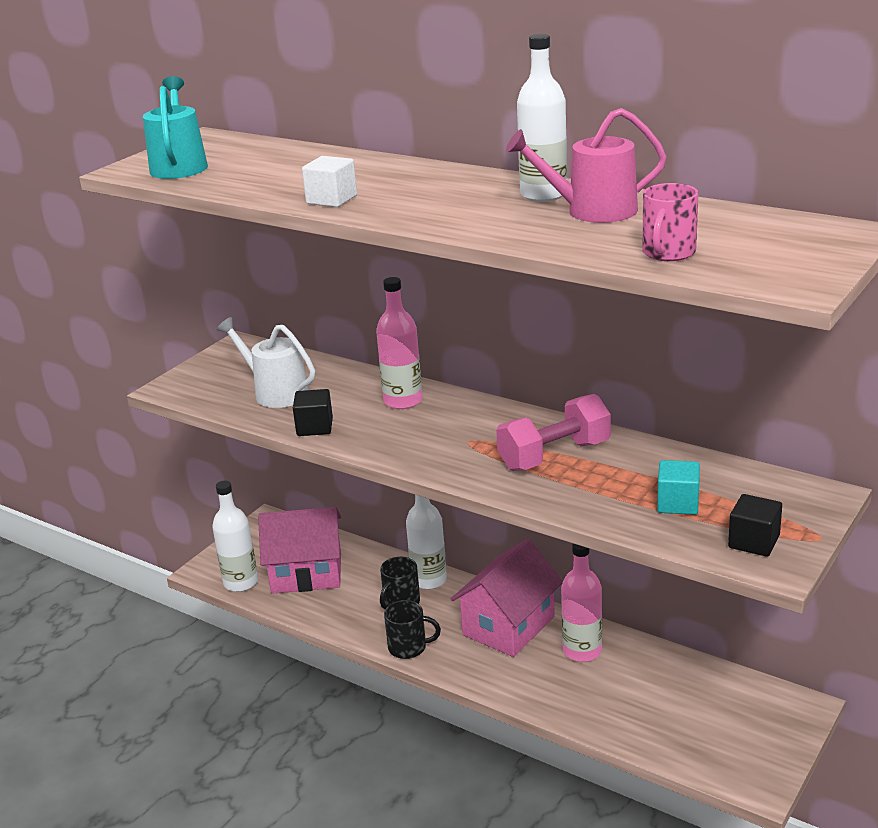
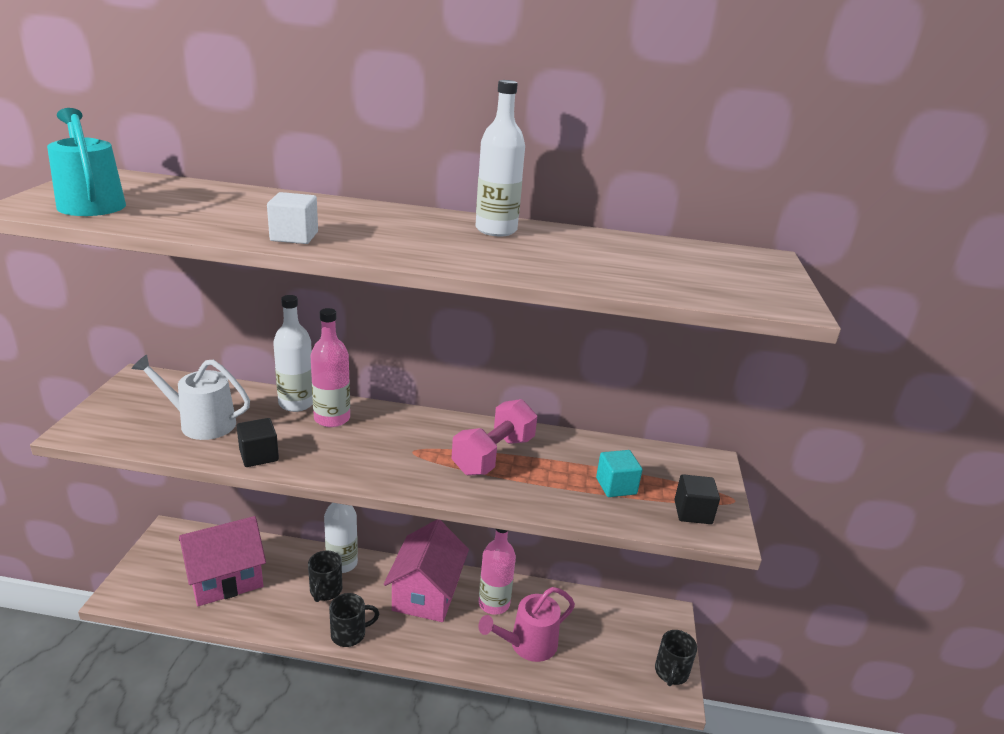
camera: 30 degrees left, 0 degrees up
(241, 582) = (162, 601): white bottle -> white bottle (296, 403)
(592, 211) = (553, 244): pink watering can -> pink watering can (528, 644)
(668, 253) = (657, 280): pink mug -> none
(767, 764) = (671, 672): none -> black mug

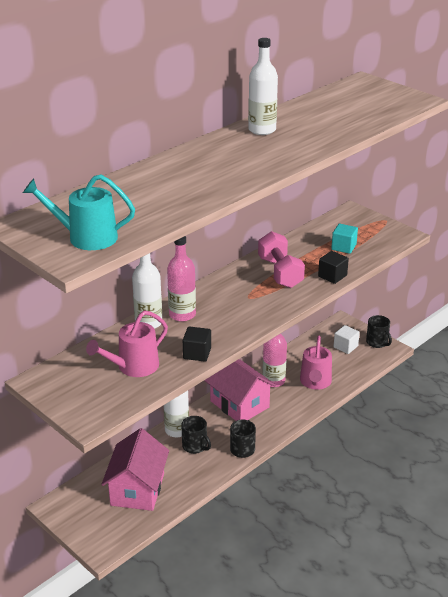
camera: 50 degrees left, 5 degrees up
(201, 423) = (133, 367): white watering can -> pink watering can
(294, 236) = (219, 186): white cube -> white cube (345, 347)
(693, 512) = (383, 235): black cube -> black cube (332, 276)

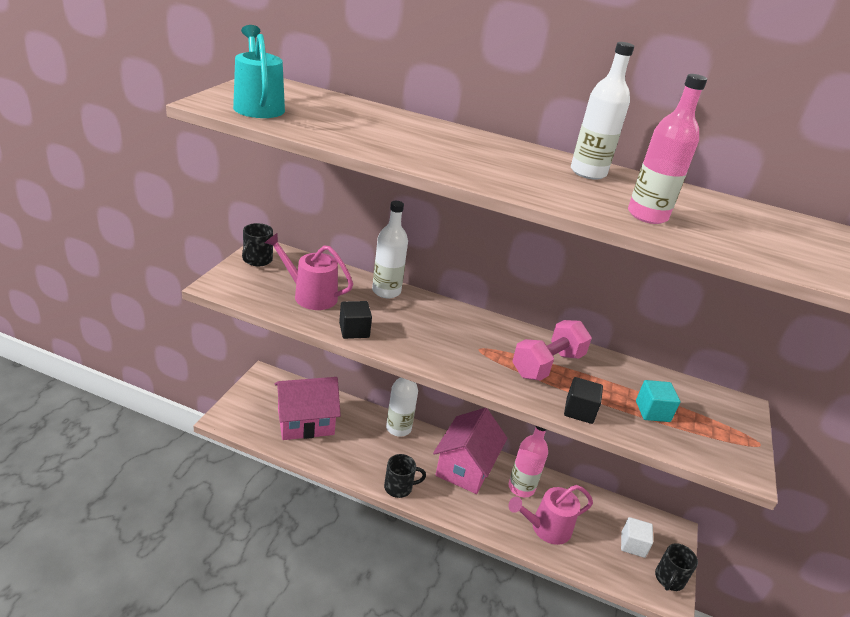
camera: 60 degrees right, 0 degrees up
(182, 314) = (414, 309): pink bottle -> pink bottle (647, 215)
(195, 446) = (383, 448): black mug -> black mug (257, 260)

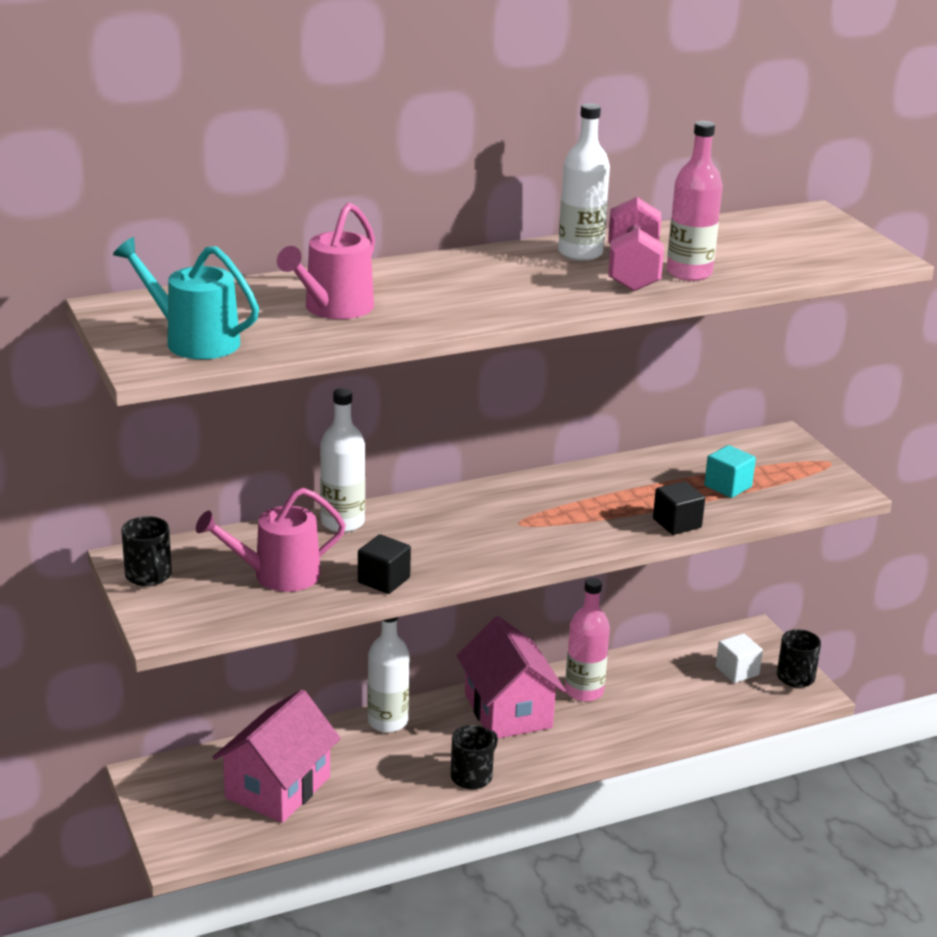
camera: 40 degrees left, 5 degrees down
(546, 528) = (651, 711): pink watering can -> pink watering can (333, 308)
(547, 365) = (595, 500): pink dumbbell -> pink dumbbell (632, 270)

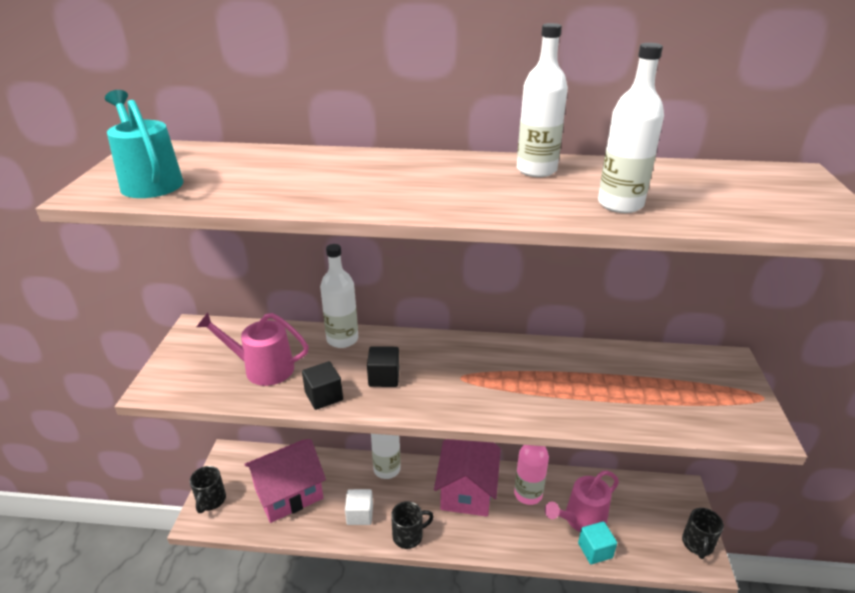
camera: 30 degrees right, 5 degrees up
(149, 576) = (191, 343): black mug -> black mug (211, 500)
(333, 308) = (282, 177): pink watering can -> pink watering can (581, 519)
(632, 270) = (567, 192): pink dumbbell -> none
(677, 523) = (585, 417): black cube -> black cube (384, 377)
(689, 273) = (620, 204): pink bottle -> white bottle
(728, 486) = (653, 394): turquoise cube -> turquoise cube (595, 550)
(737, 671) = (652, 519): white cube -> white cube (360, 514)

